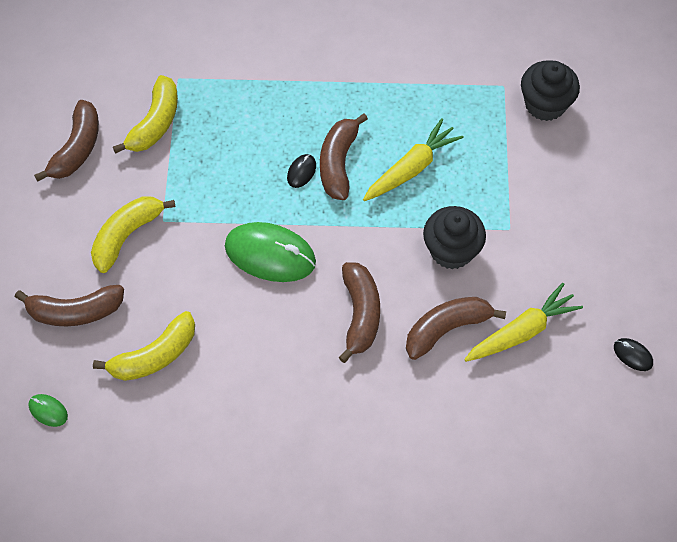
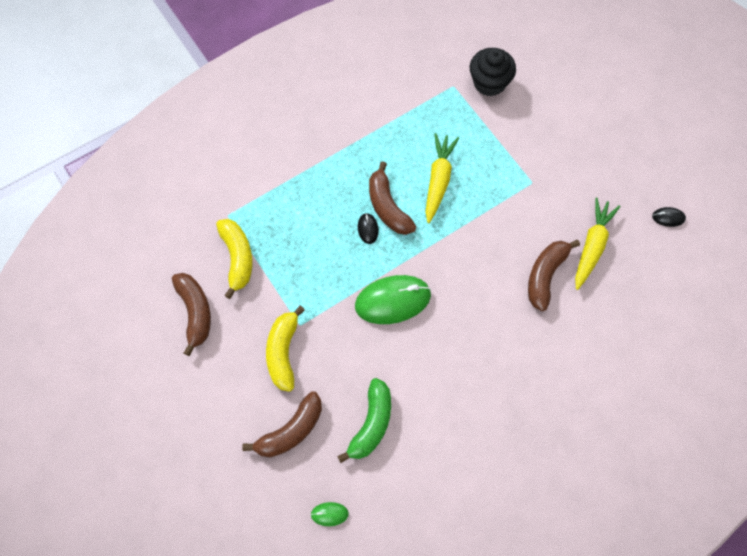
camera: 35 degrees left, 5 degrees up
(154, 356) = (371, 424): yellow banana -> green banana
(360, 314) = (484, 302): brown banana -> none
(451, 250) = (507, 220): black cupcake -> none

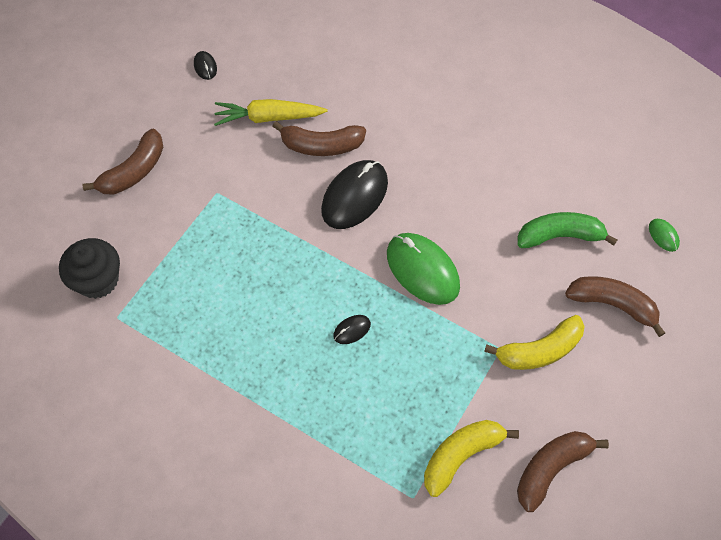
camera: 115 degrees left, 5 degrees down
(387, 207) = (314, 321): brown banana -> brown banana (134, 171)
(438, 180) = (255, 283): yellow carrot -> none
(484, 280) = (354, 196): none -> black mouse

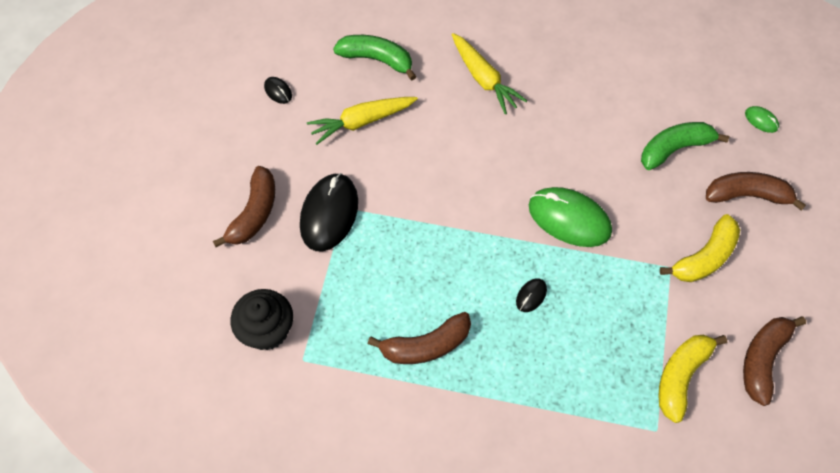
camera: 20 degrees left, 0 degrees up
(309, 63) = (377, 59): none -> green banana
(321, 146) = (424, 133): brown banana -> brown banana (426, 346)
(354, 196) = (476, 170): black mouse -> black mouse (329, 213)
(402, 111) = (483, 78): none -> yellow carrot

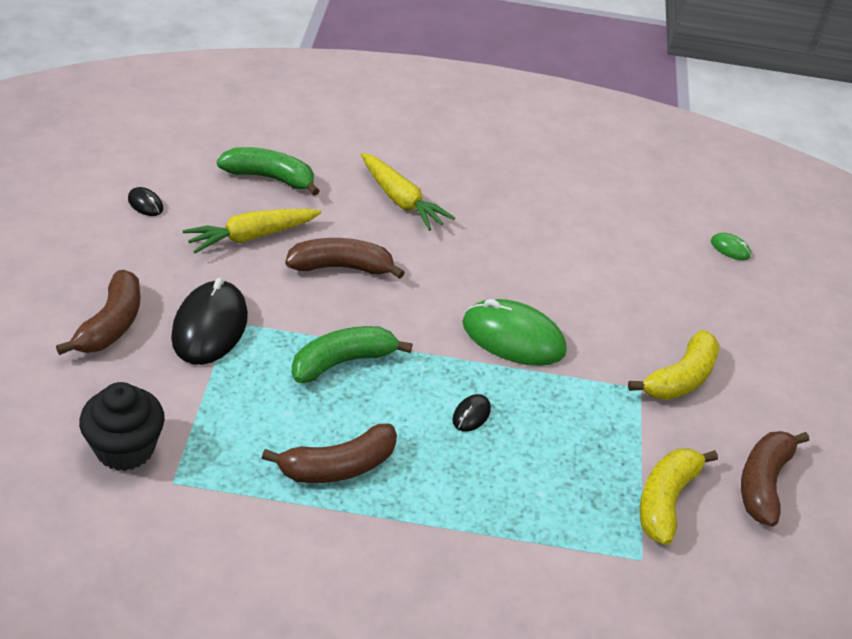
camera: 10 degrees left, 20 degrees down
(674, 149) = (633, 272): green banana -> green banana (342, 362)
(747, 195) = (723, 318): brown banana -> brown banana (341, 267)

